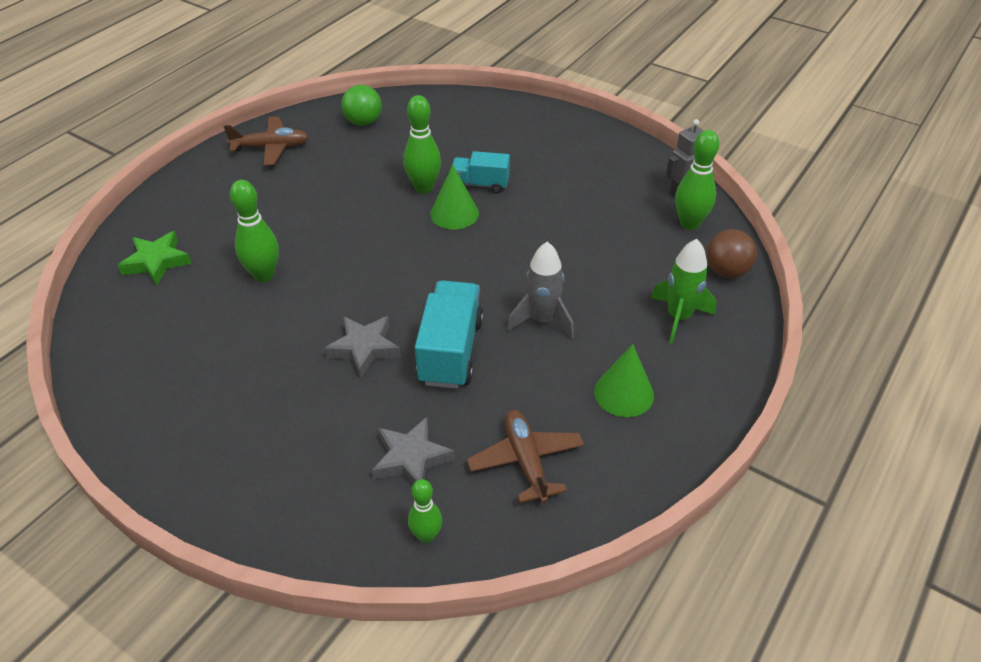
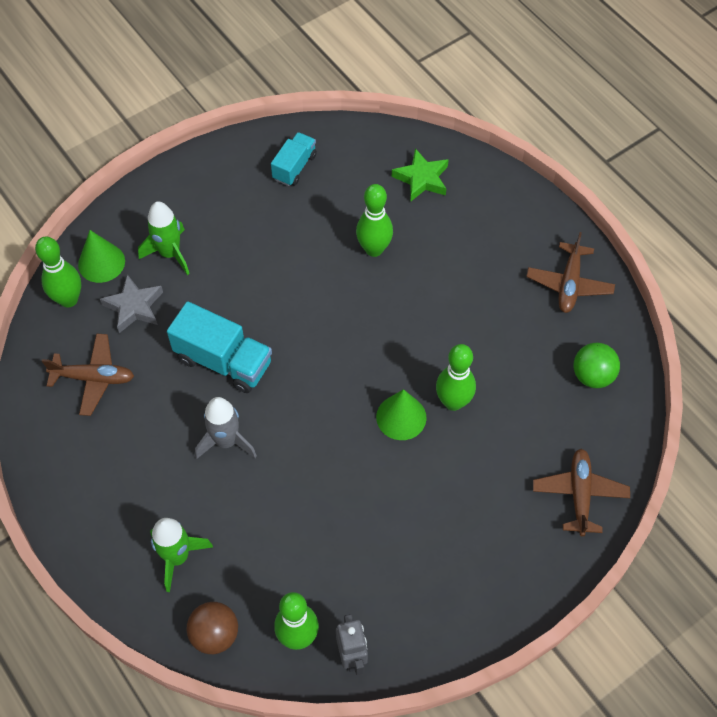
camera: 110 degrees right, 15 degrees up
(319, 450) = (170, 253): none -> green rocket
(364, 348) = (255, 302): grey star -> none
(426, 536) = (68, 299): green bowling pin -> green bowling pin, size x1.58
(475, 112) = (579, 494): none -> brown plane
(480, 184) = (439, 455): turquoise truck -> turquoise truck (294, 167)
(624, 393) = (119, 471): green cone -> green cone (101, 262)

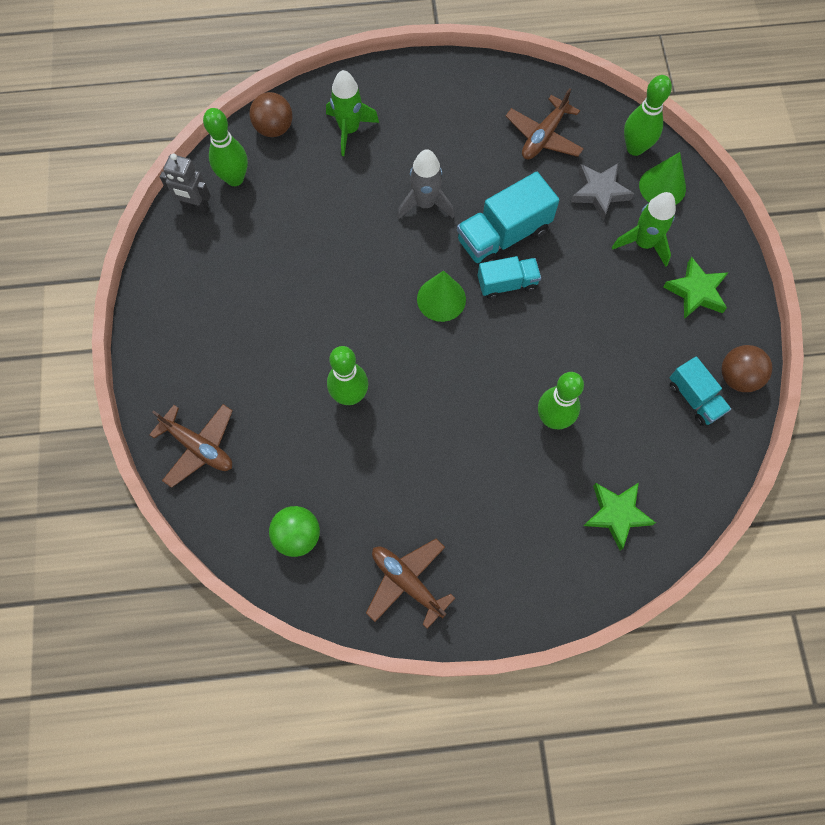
camera: 120 degrees right, 10 degrees up
(196, 200) = (696, 291): none -> green star
(258, 147) = (738, 377): none -> brown ball
(271, 335) = (507, 283): none -> turquoise truck
(401, 417) = (363, 345): green cone -> green cone (441, 299)

